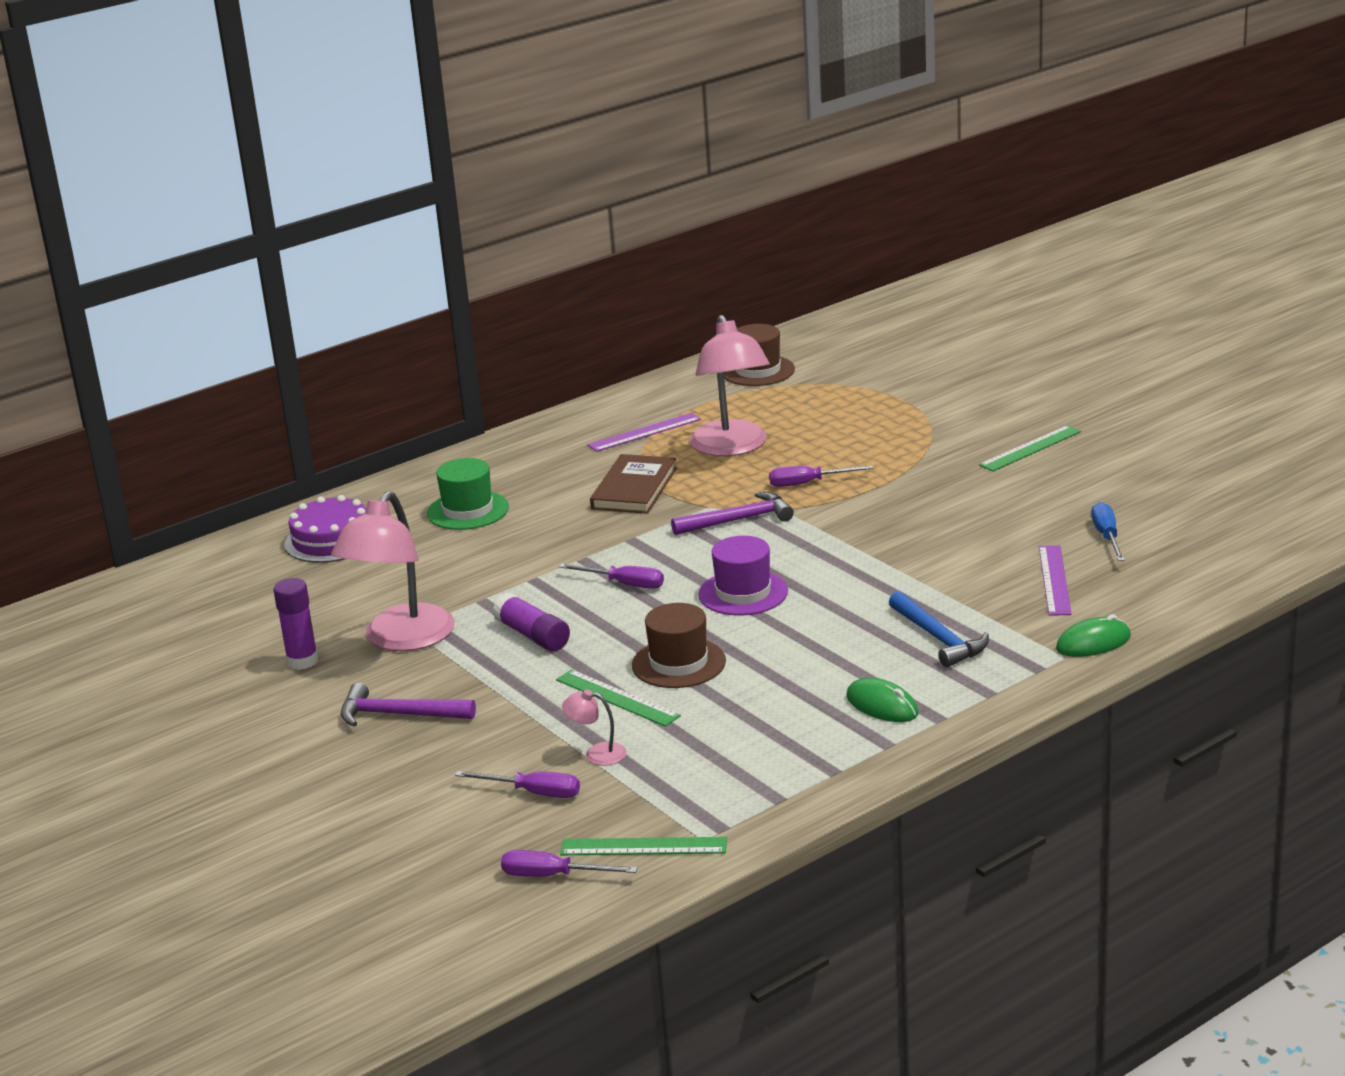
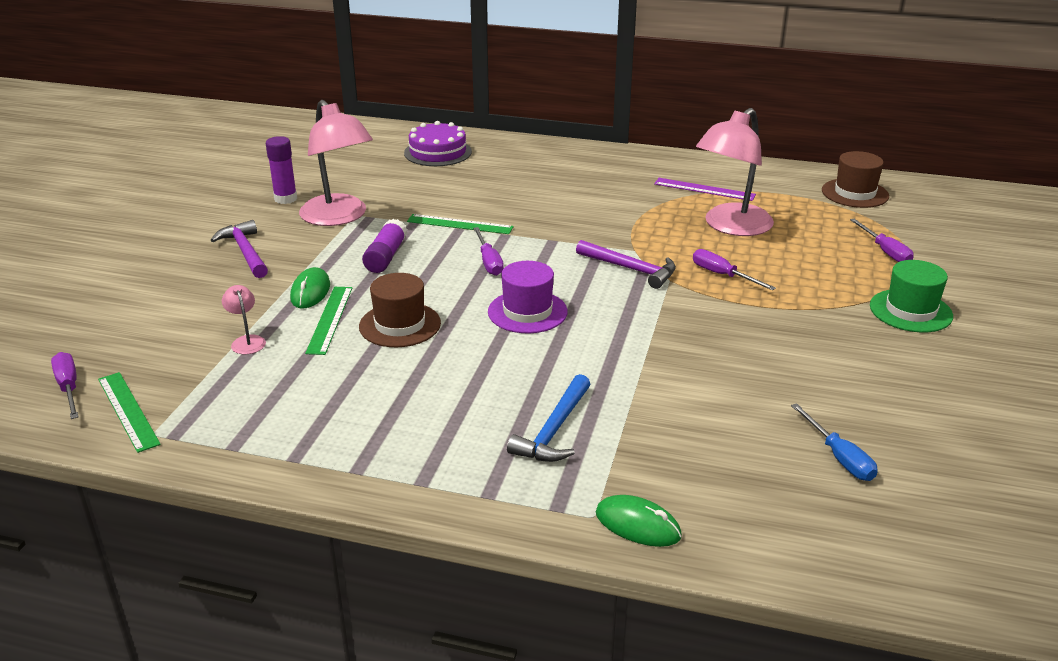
camera: 50 degrees right, 5 degrees up
(401, 639) = (339, 217): pink lamp -> pink lamp turned 105 degrees counterclockwise
(468, 510) = (522, 175): green hat -> green hat (910, 311)
(533, 793) = (177, 337): purple screwdriver -> purple screwdriver (885, 251)
(634, 489) = (623, 215): brown book -> none
(882, 705) = (418, 443): green mouse -> green mouse (310, 291)
(1030, 448) = (931, 353): green ruler -> green ruler (460, 224)
(1054, 580) = (723, 456): purple ruler -> none
(1107, 537) = (839, 457): blue screwdriver -> blue screwdriver turned 105 degrees clockwise

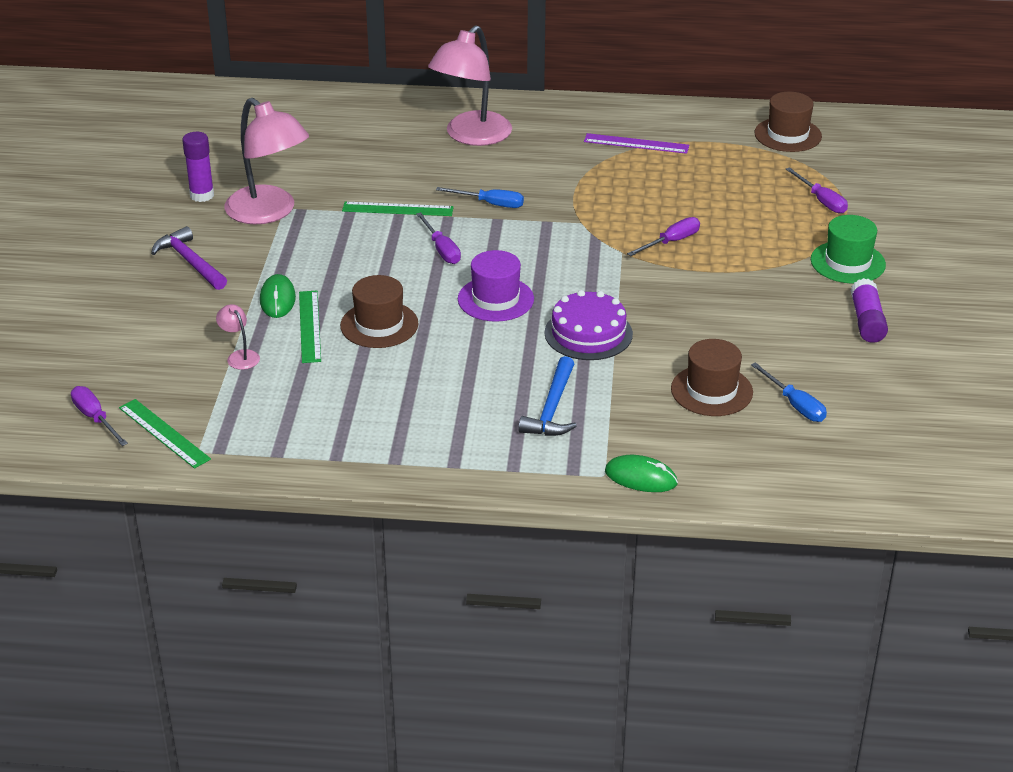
camera: 10 degrees left, 5 degrees up
(386, 257) = (336, 254): purple glue stick -> purple glue stick (867, 321)
(438, 152) = (342, 121): purple cake -> purple cake (588, 333)
(550, 227) = (490, 204): none -> blue screwdriver
(631, 269) = (582, 244): purple hammer -> none
(722, 275) = (671, 242): purple screwdriver -> purple screwdriver turned 105 degrees clockwise
(730, 226) = (670, 186): pink lamp -> pink lamp (471, 136)
(741, 430) = (711, 391): none -> brown hat

